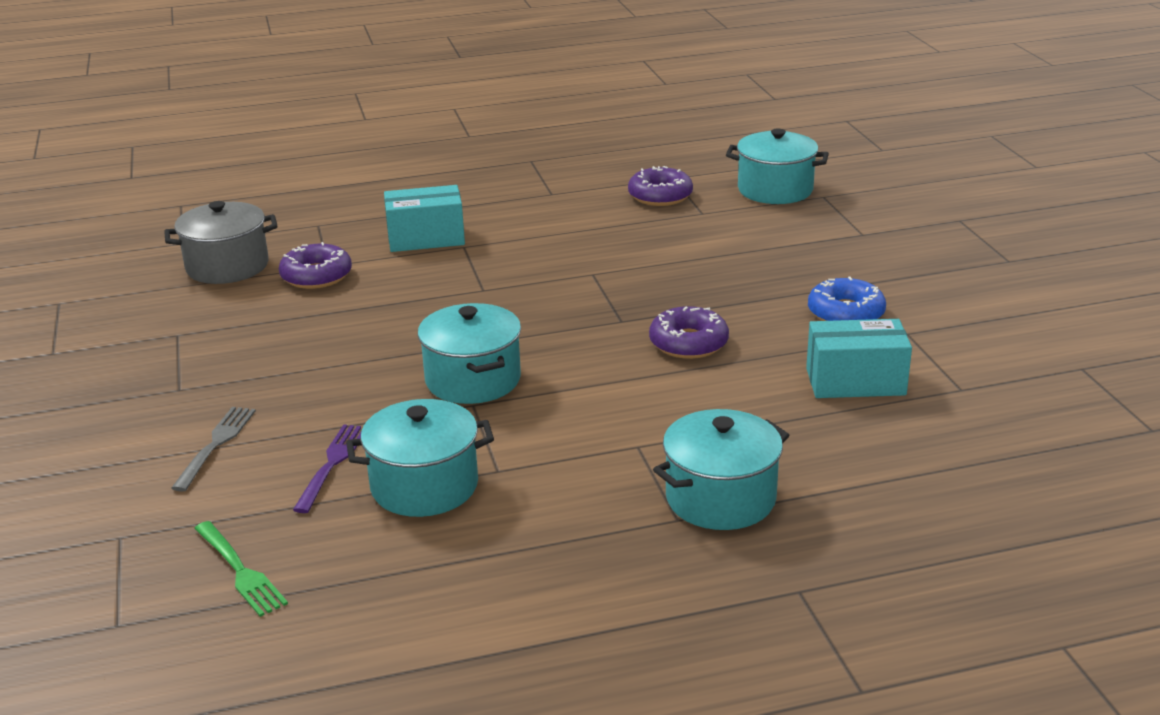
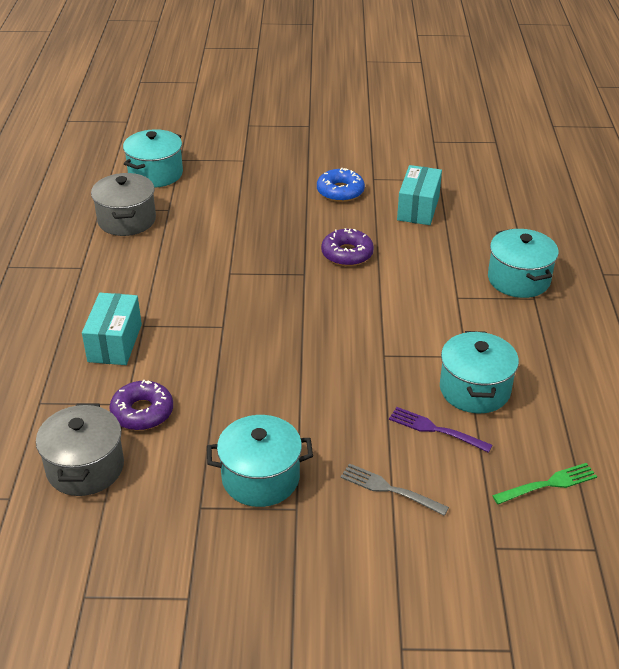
camera: 75 degrees left, 10 degrees up
(473, 380) = (352, 350): turquoise pot -> turquoise pot (260, 478)
(660, 196) = (127, 220): purple donut -> grey pot

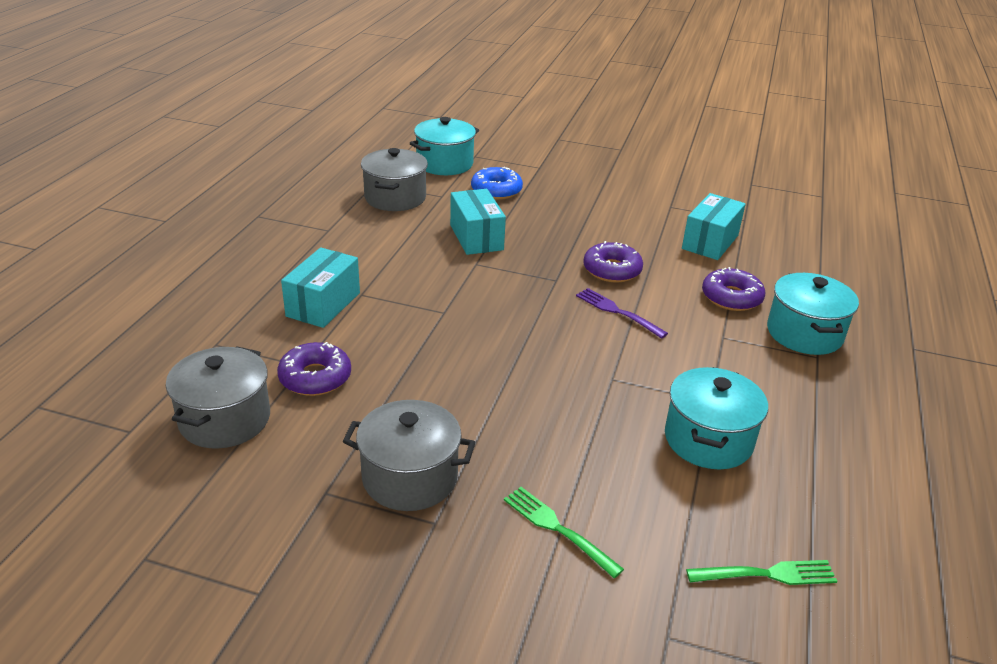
camera: 15 degrees right, 5 degrees down
(218, 246) = (476, 237): none -> turquoise box
(260, 478) = (410, 477): turquoise pot -> grey pot
(340, 191) = (629, 211): blue donut -> blue donut (496, 190)
(389, 489) = (558, 529): grey fork -> green fork
(435, 429) = (642, 473): purple fork -> purple fork (617, 312)
(452, 259) = (731, 297): none -> purple donut

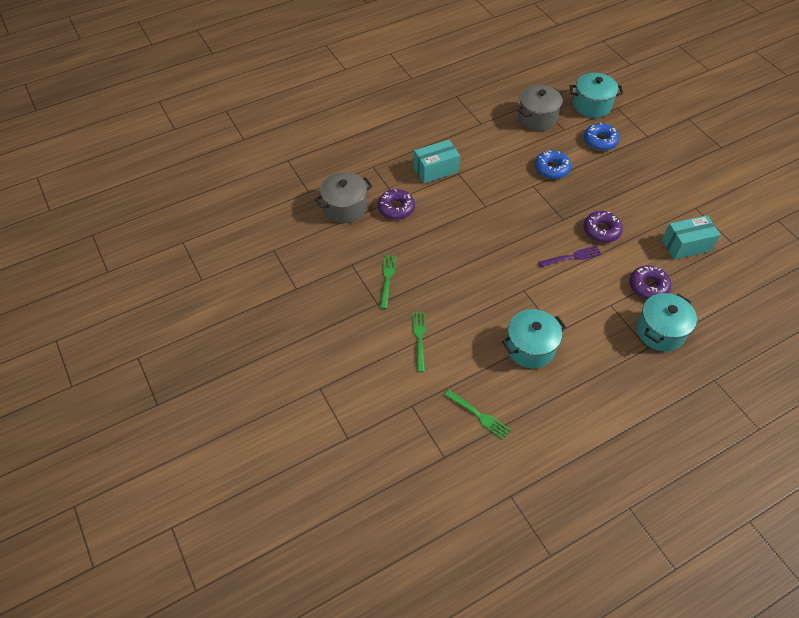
camera: 45 degrees right, 20 degrees up
(410, 477) = (387, 279): grey pot -> green fork
(476, 237) = (551, 168): turquoise box -> blue donut
(617, 312) = (572, 257): purple fork -> purple fork turned 75 degrees clockwise

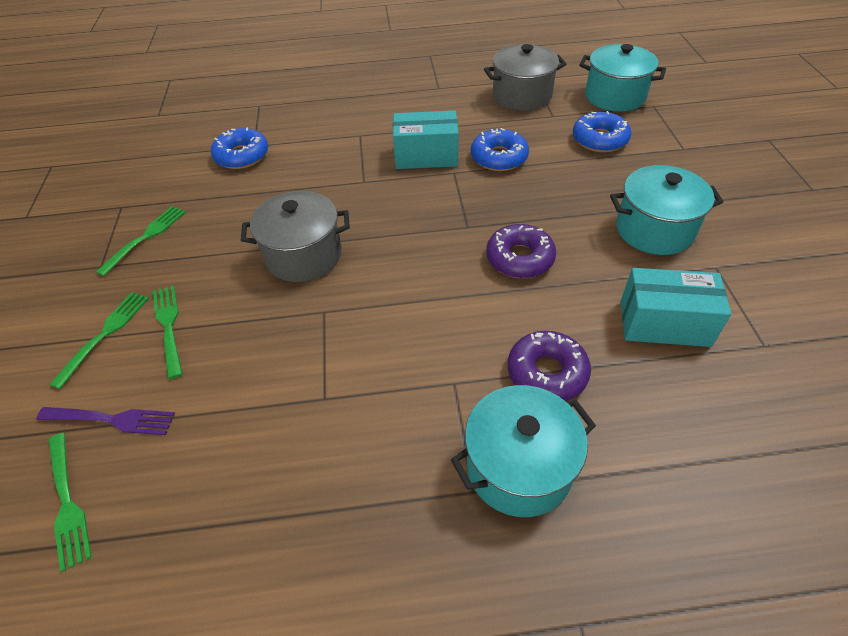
camera: 25 degrees right, 5 degrees down
(345, 207) = (181, 140): grey pot -> grey pot (303, 255)
(396, 208) = (242, 156): purple donut -> blue donut
(435, 170) = (333, 125): turquoise box -> turquoise box (426, 156)
(450, 323) = (169, 326): none -> green fork
(530, 348) = (256, 410): turquoise pot -> turquoise pot (654, 229)
(572, 257) = (442, 284): purple fork -> purple fork (111, 419)

